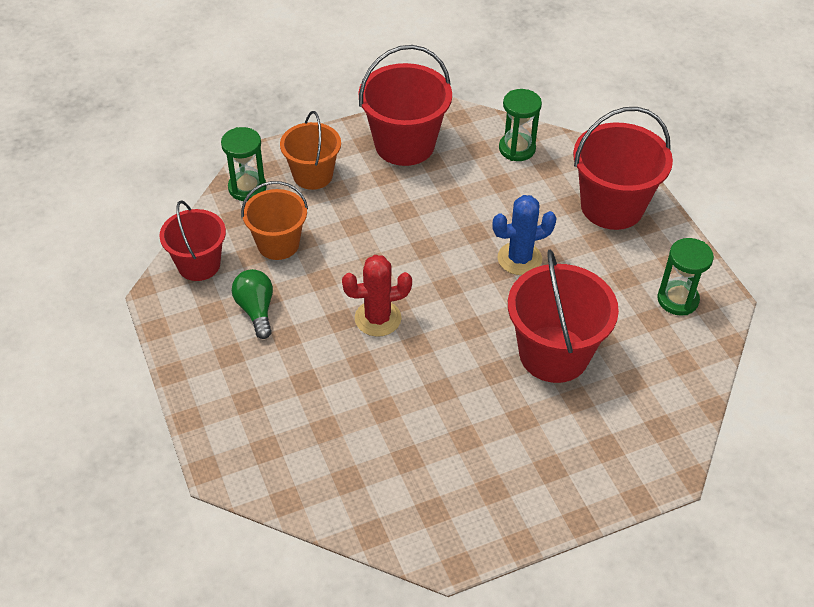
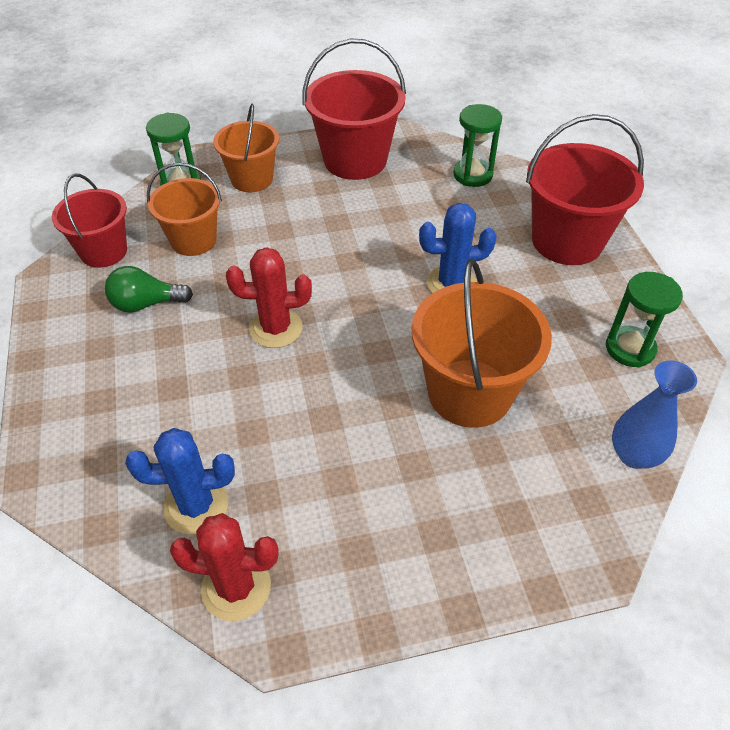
camera: 10 degrees right, 0 degrees up
(256, 310) = (146, 304): green light bulb -> green light bulb turned 90 degrees counterclockwise
(357, 473) = (196, 505): none -> blue cactus
(407, 528) = (236, 587): none -> red cactus
(554, 354) = (469, 393): red bucket -> orange bucket
(691, 387) = (634, 455): none -> blue vase

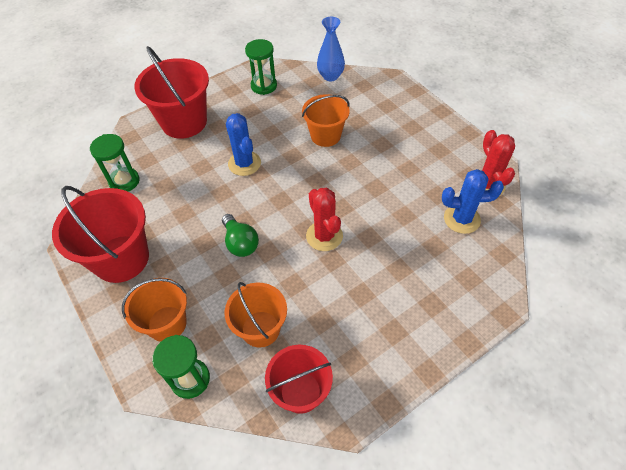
camera: 110 degrees left, 5 degrees up
(146, 304) = (341, 324): green light bulb -> green light bulb (240, 243)
(196, 505) = (461, 219): blue cactus -> blue cactus turned 60 degrees counterclockwise
(469, 393) = (325, 135): orange bucket -> orange bucket, size x0.65

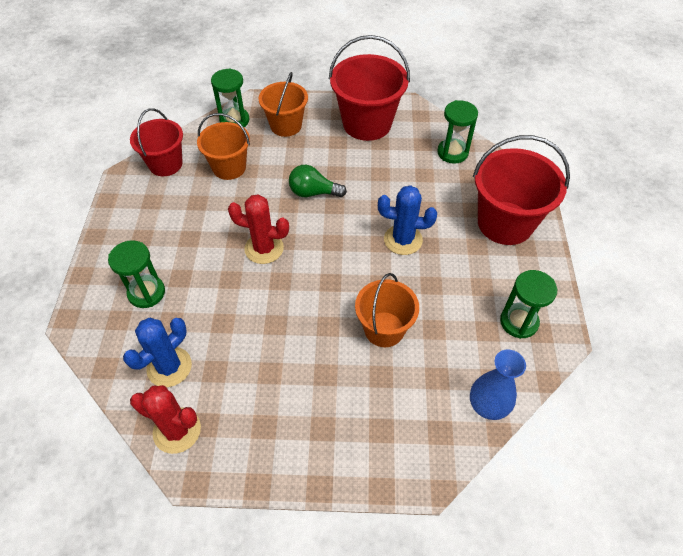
camera: 125 degrees right, 0 degrees up
(432, 280) = (146, 293): none -> green hourglass

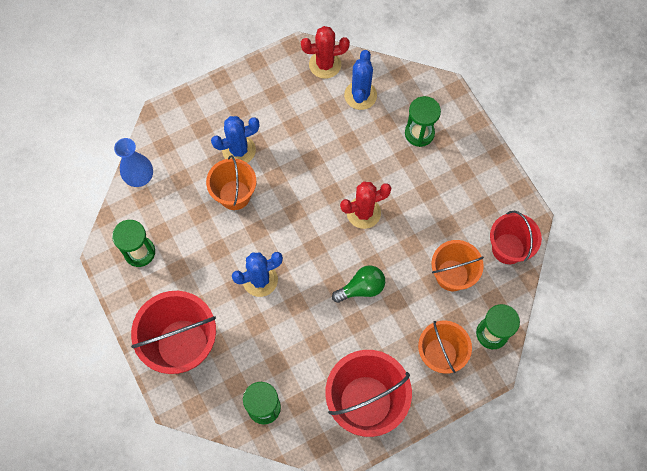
camera: 150 degrees right, 15 degrees up
(351, 376) = (239, 150): none -> blue cactus

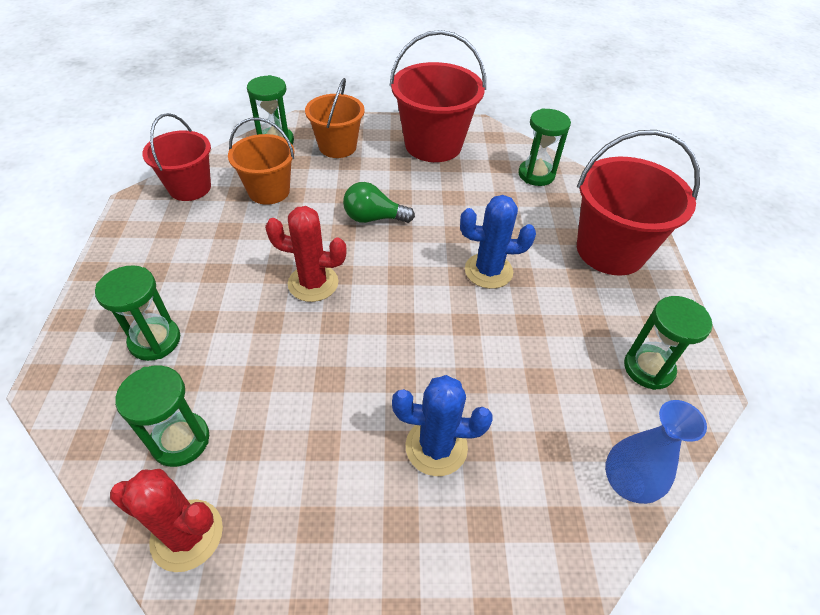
camera: 155 degrees left, 20 degrees down
(234, 195) = (475, 381): orange bucket -> none
(360, 95) = (180, 440): blue cactus -> green hourglass

